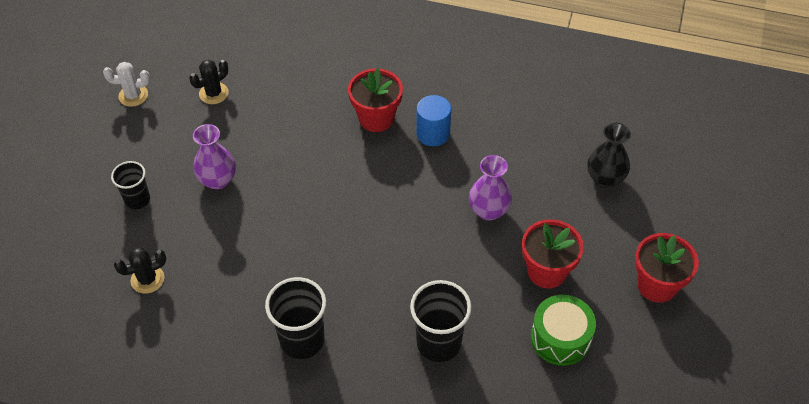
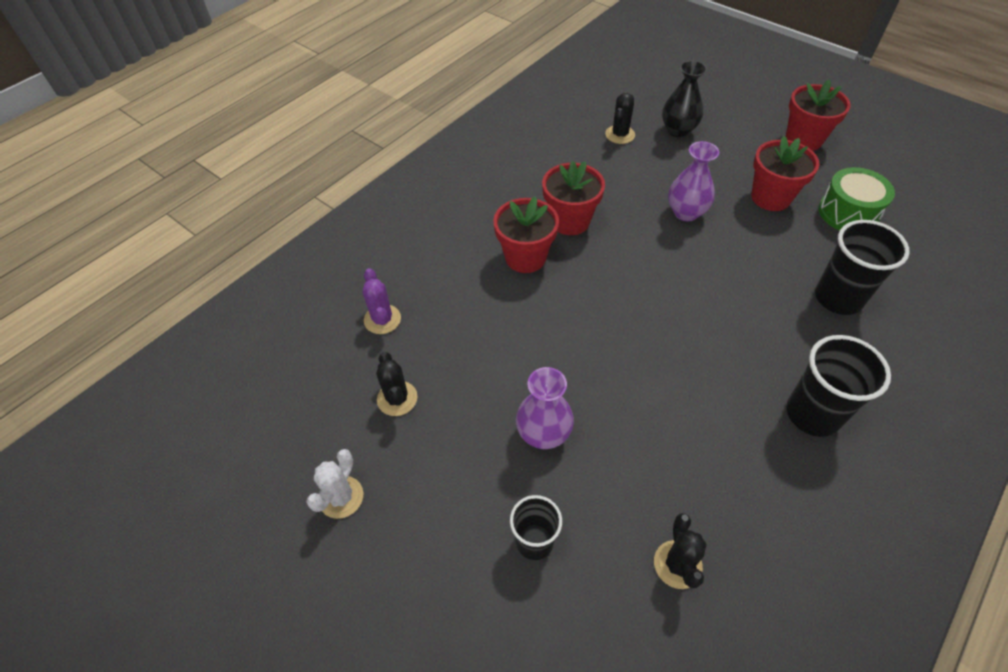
camera: 65 degrees left, 0 degrees up
(275, 59) = (382, 319): none -> purple cactus
(433, 133) = (570, 221): blue cylinder -> red flower pot
(569, 136) = (620, 135): none -> black cactus

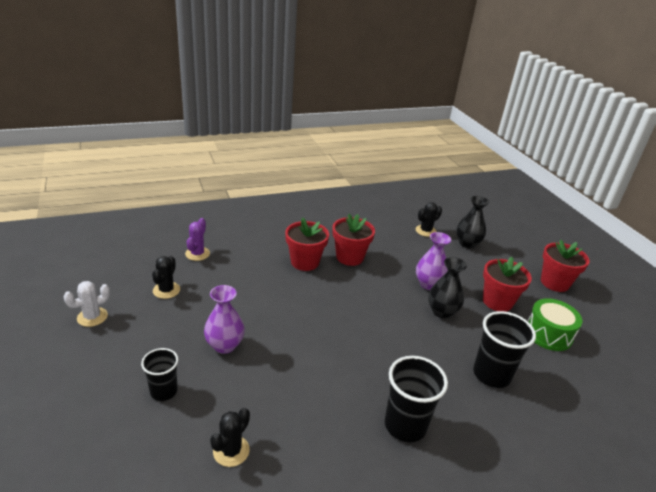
camera: 25 degrees right, 20 degrees down
(729, 243) = (442, 311): none -> black vase

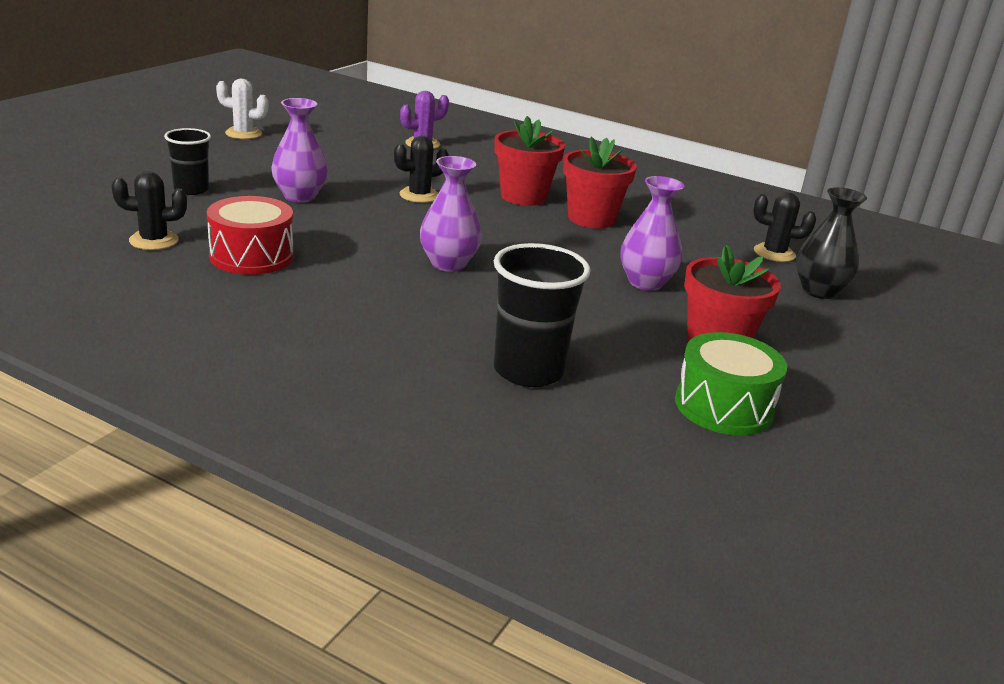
camera: 50 degrees right, 5 degrees down
(166, 290) = (336, 148): black cactus -> black cactus (419, 195)
(293, 412) = (251, 256): none -> red drum
(364, 336) = (448, 264): none -> purple vase
(405, 425) = (326, 326): black cup -> none
(442, 311) = (601, 305): black vase -> none
(554, 283) = (889, 391): red flower pot -> none

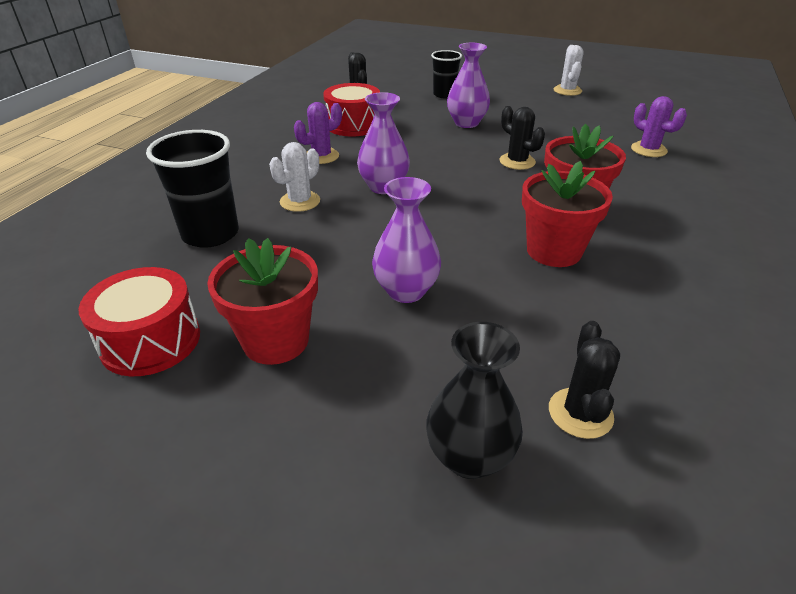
camera: 85 degrees right, 10 degrees up
(344, 287) = (321, 156): none -> purple cactus
(465, 312) = (300, 201): none -> white cactus
(723, 406) = (150, 341): green drum -> red drum

